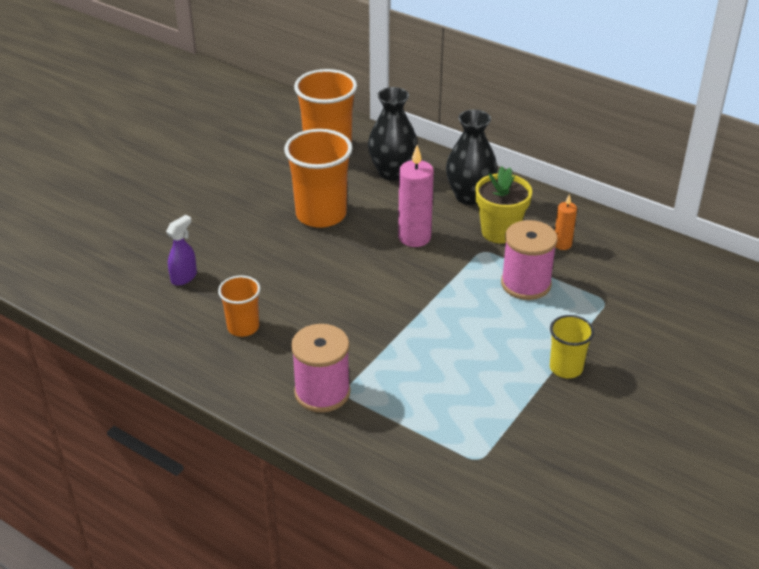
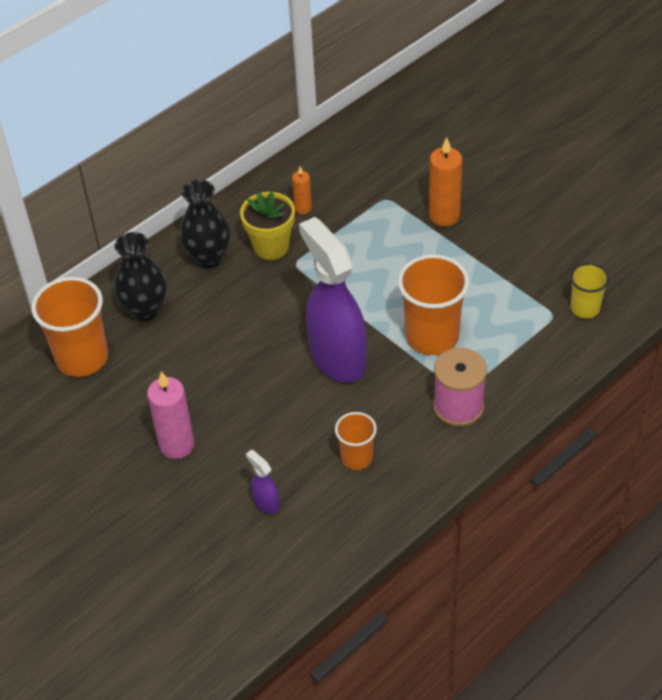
camera: 75 degrees left, 10 degrees up
(321, 214) = (197, 377): orange cup -> orange cup (432, 336)
(367, 296) = (337, 358): none -> purple spray bottle
(414, 237) = (259, 309): pink candle -> pink candle (176, 445)
(526, 284) = (350, 244): pink spool -> none
(566, 368) = (462, 241): yellow cup -> yellow cup (585, 308)
(599, 348) = (444, 215): none -> orange candle

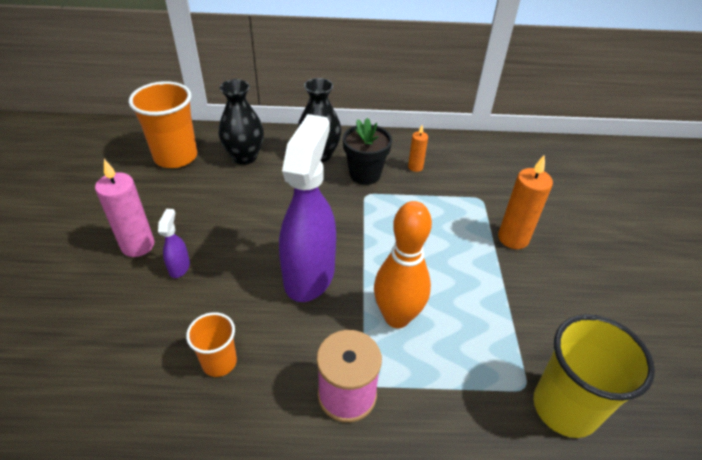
camera: 40 degrees right, 5 degrees down
(266, 503) = (119, 336): purple spray bottle -> purple spray bottle (179, 267)
(271, 246) = (365, 174): yellow flower pot -> black flower pot
(432, 336) = (397, 317): orange cup -> orange bowling pin
(585, 308) = (565, 407): yellow cup -> yellow cup, size x1.79

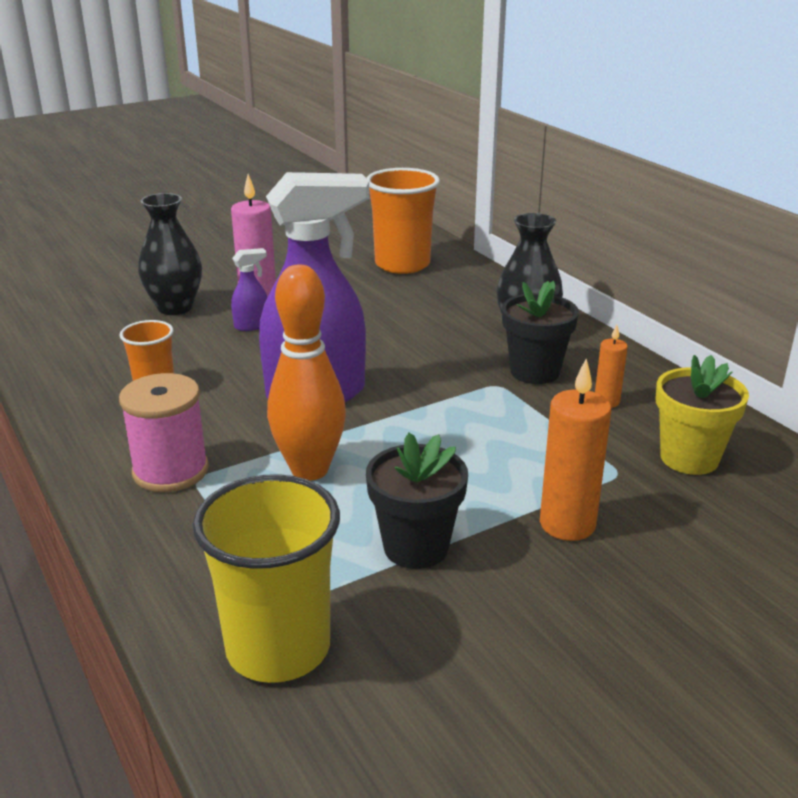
camera: 60 degrees right, 15 degrees down
(244, 157) = (455, 295): black vase -> black vase (175, 307)
(483, 170) = (689, 458): none -> yellow flower pot
(502, 305) = (416, 547): none -> black flower pot

